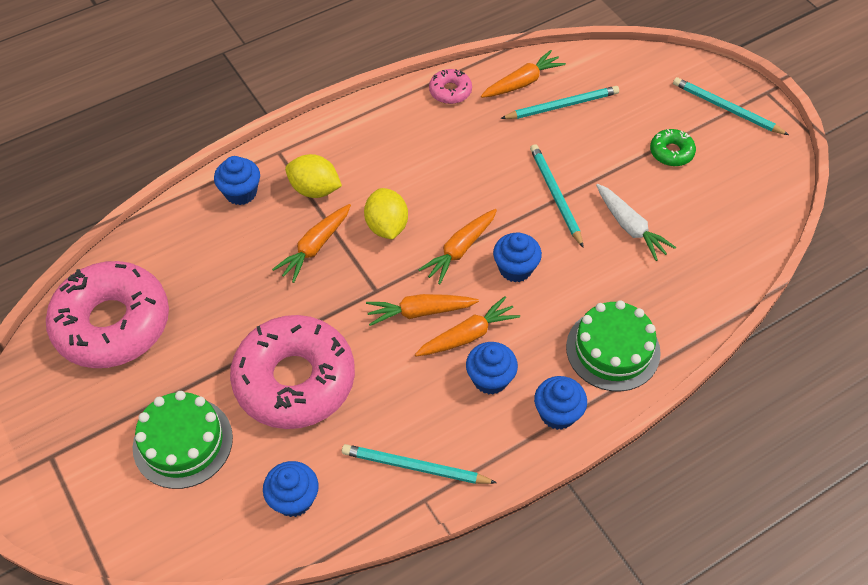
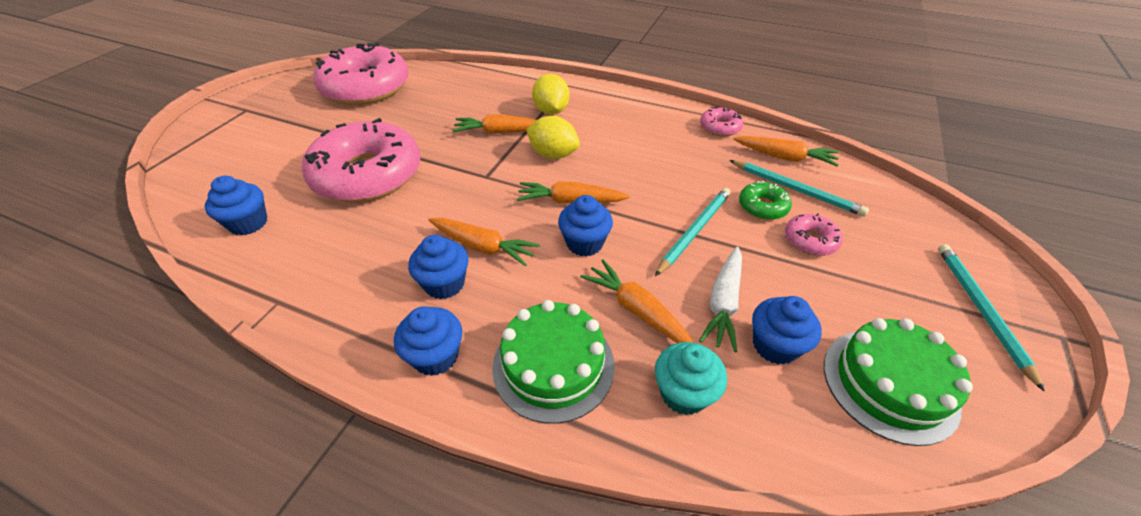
camera: 55 degrees right, 10 degrees down
(183, 442) = (281, 151): green cake -> green cake (889, 384)
(241, 193) = (515, 86): blue cupcake -> blue cupcake (775, 345)
(386, 226) = (553, 154): yellow lemon -> yellow lemon turned 75 degrees clockwise
(415, 467) = (313, 278): turquoise pencil -> none
(420, 312) = (484, 208): orange carrot -> orange carrot (636, 310)
(614, 139) = (810, 240): none -> pink donut
(671, 152) = (857, 291): green donut -> green donut (762, 206)
(679, 294) = (683, 393): none -> turquoise cupcake

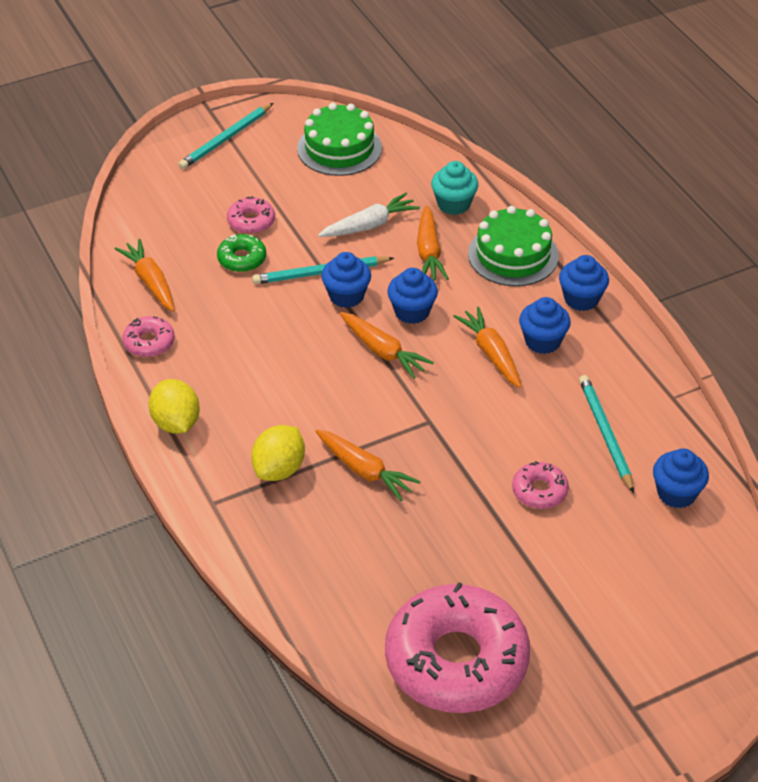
camera: 140 degrees left, 0 degrees up
(367, 175) = (539, 491): pink donut -> pink donut, size x0.42
(553, 154) = (343, 408): yellow lemon -> yellow lemon (176, 423)
(775, 345) = (372, 192): blue cupcake -> blue cupcake (346, 296)
(796, 190) = (193, 254): turquoise pencil -> turquoise pencil (605, 434)

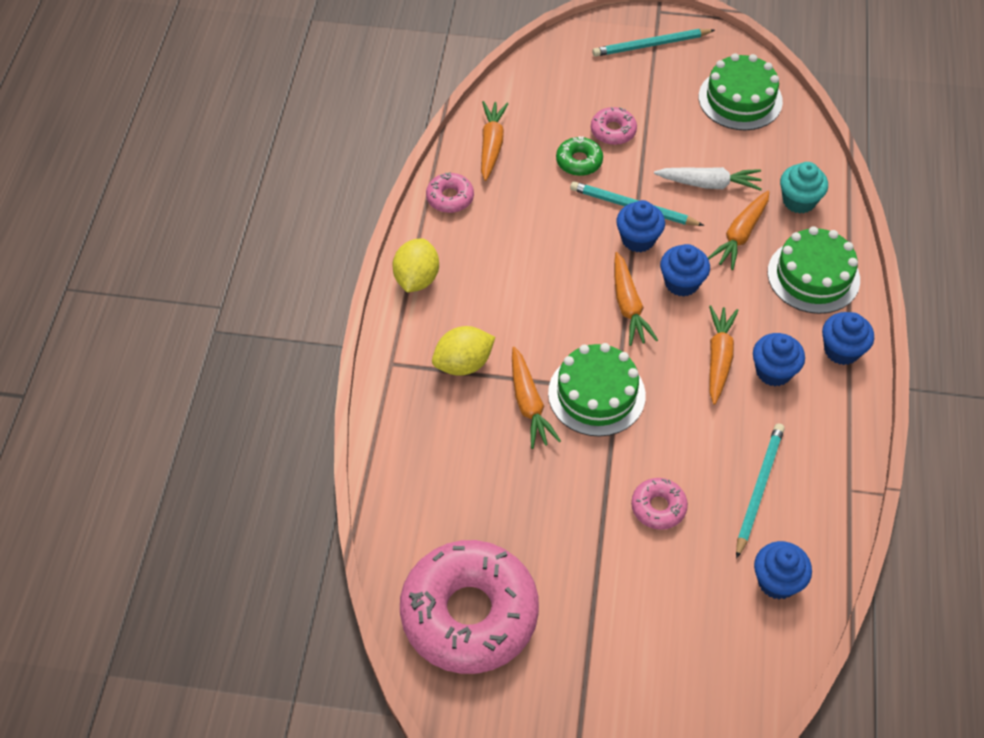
camera: 35 degrees right, 10 degrees up
(415, 433) = (596, 394): none -> green cake

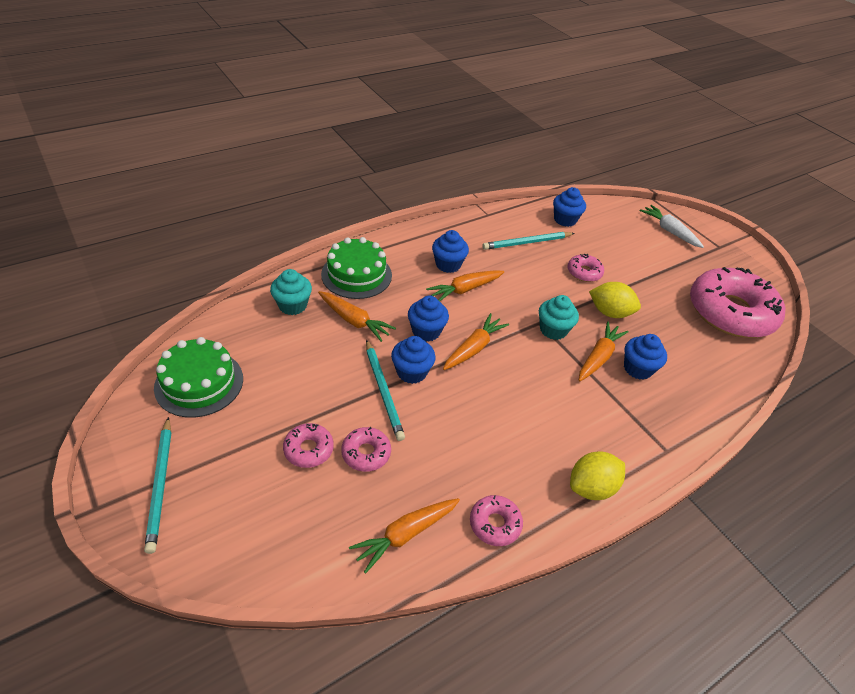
camera: 135 degrees left, 10 degrees down
(463, 364) = (616, 408): yellow lemon -> yellow lemon (609, 312)
(579, 161) = (366, 453): green donut -> pink donut
(596, 394) = (553, 330): green cake -> turquoise cupcake
(651, 45) = (161, 485): turquoise pencil -> turquoise pencil turned 45 degrees clockwise
(709, 184) = (318, 358): white carrot -> white carrot (669, 231)
(740, 235) = (354, 321): orange carrot -> orange carrot turned 45 degrees clockwise
(841, 350) = (402, 245): blue cupcake -> blue cupcake (637, 368)

